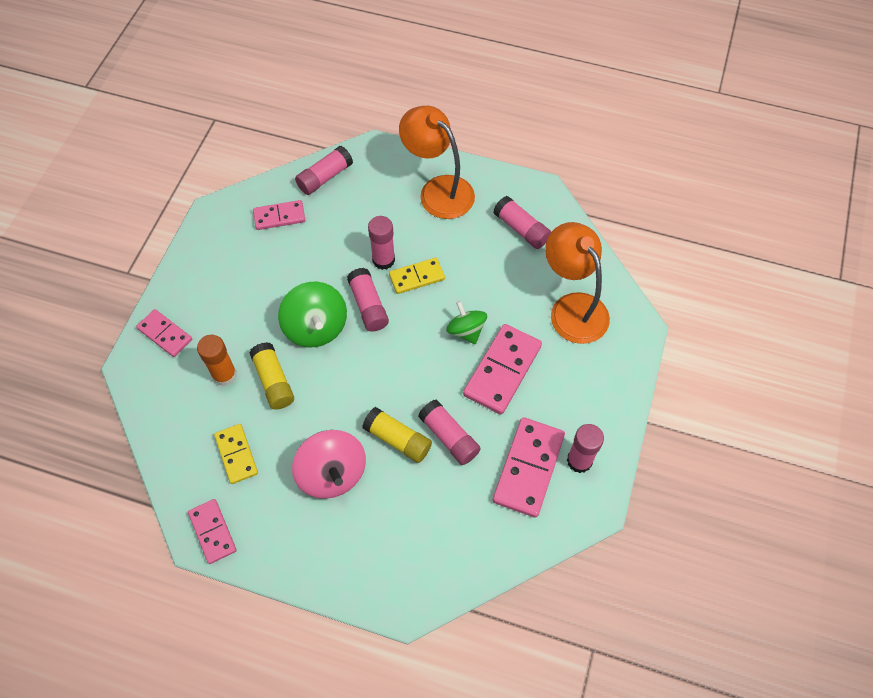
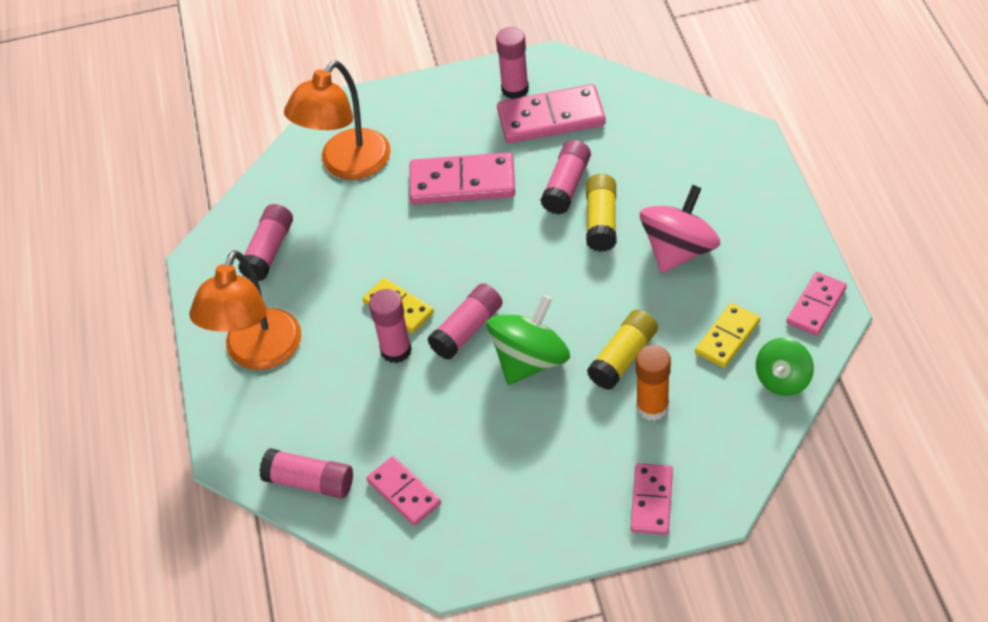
camera: 115 degrees left, 10 degrees down
(466, 331) = (437, 232): green spinning top -> green spinning top (782, 379)

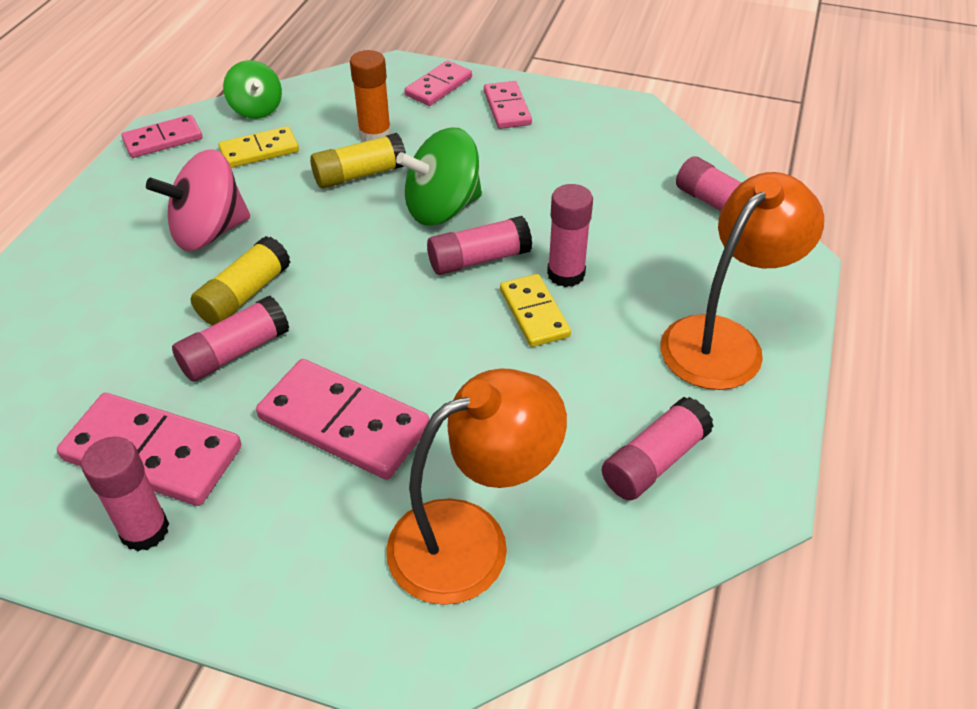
camera: 155 degrees left, 5 degrees down
(404, 492) = (634, 165): pink domino -> pink domino (507, 108)
(782, 379) = (256, 109): green spinning top -> green spinning top turned 90 degrees clockwise

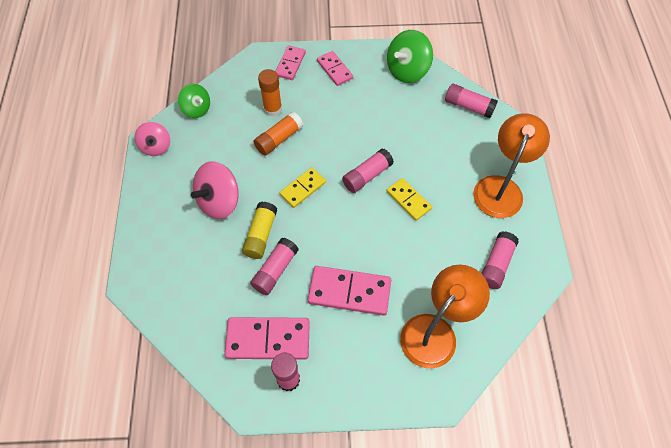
camera: 20 degrees left, 15 degrees up
(163, 140) = (156, 147): pink domino -> pink spinning top
(259, 150) = (215, 138): yellow domino -> yellow domino (302, 188)
(359, 174) = (279, 139): yellow glue stick -> orange glue stick
(442, 208) = (333, 148): green spinning top -> green spinning top (407, 70)
(566, 274) = (413, 172): pink glue stick -> none

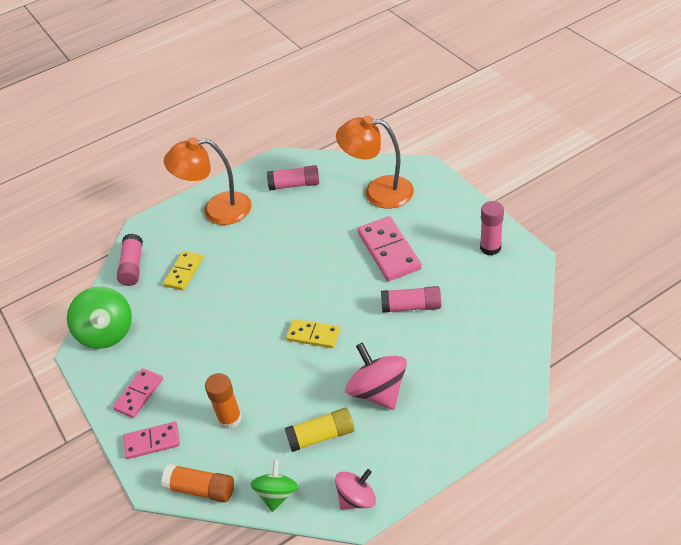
camera: 115 degrees left, 15 degrees down
(219, 201) = (378, 391): pink spinning top -> pink spinning top turned 135 degrees counterclockwise
(260, 235) = (386, 337): yellow glue stick -> yellow glue stick (321, 436)
(268, 339) = (472, 276): pink domino -> none
(279, 139) = (267, 388): orange glue stick -> orange glue stick (201, 489)
(367, 176) = (265, 297): pink glue stick -> none
(407, 70) = (107, 332): green spinning top -> green spinning top turned 45 degrees clockwise
(408, 200) = (271, 258): yellow domino -> yellow domino (184, 272)

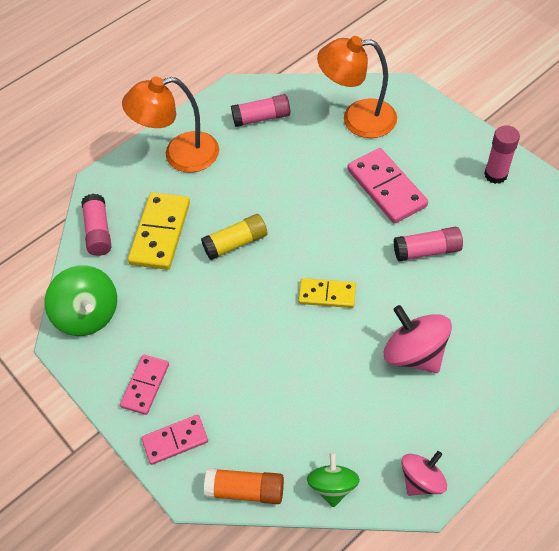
camera: 10 degrees left, 10 degrees up
(184, 272) = (160, 233): yellow domino -> yellow domino, size x1.64
(230, 418) = (257, 403): orange glue stick -> none
(321, 436) = (365, 412): yellow glue stick -> yellow glue stick (236, 243)

